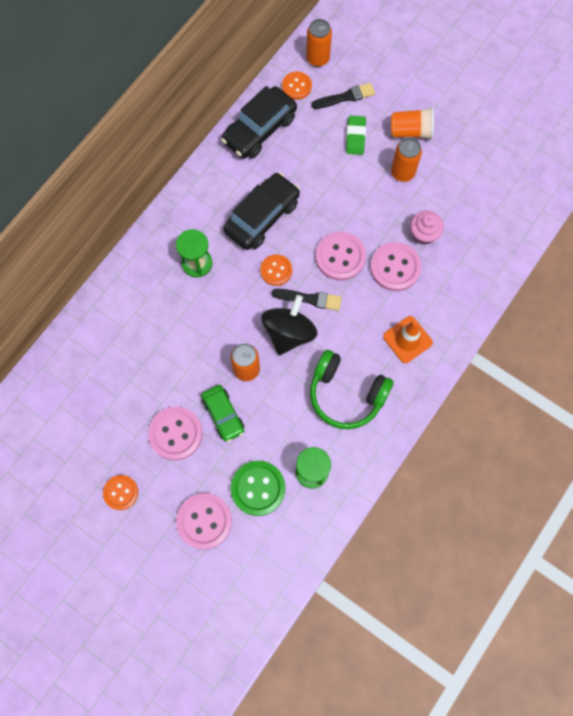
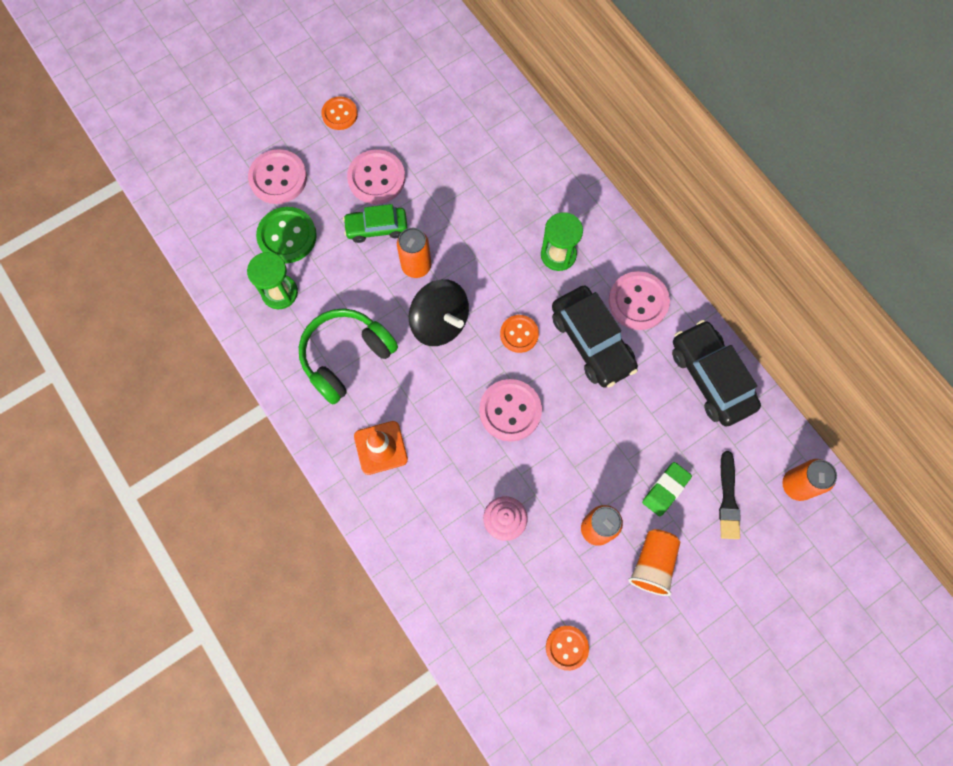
camera: 110 degrees right, 0 degrees up
(296, 86) = (761, 443): orange button -> orange button (567, 647)
(309, 299) = (471, 358): black brush -> none
(355, 137) = (665, 489): green eraser -> green eraser turned 75 degrees counterclockwise
(395, 267) = (473, 469): pink button -> pink button (638, 301)

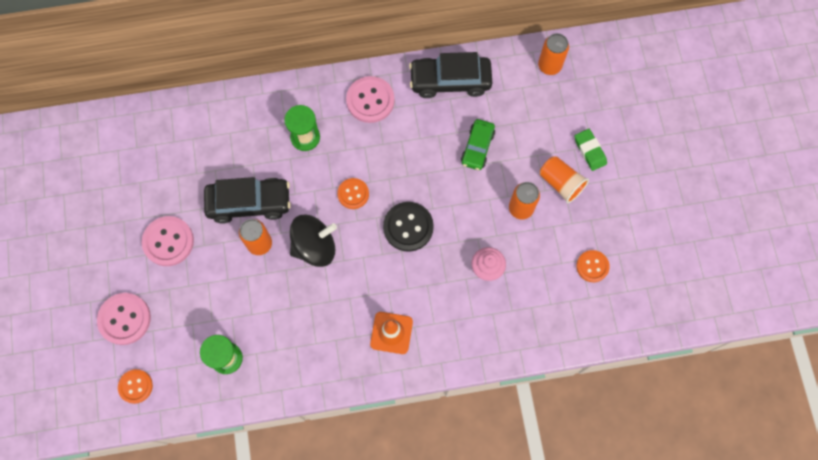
camera: 65 degrees left, 0 degrees up
(287, 236) = (181, 333): green button -> none
(339, 114) = (94, 246): orange button -> orange button (135, 386)
(346, 357) = (307, 328): green headphones -> none
(376, 228) = (211, 260): green car -> green car (477, 147)
(510, 411) = (408, 227): pink button -> black button
(592, 342) = (384, 146): black car -> black car (249, 203)
(665, 489) = (514, 149): green eraser -> green eraser (589, 151)
(728, 499) = (539, 113): black brush -> none

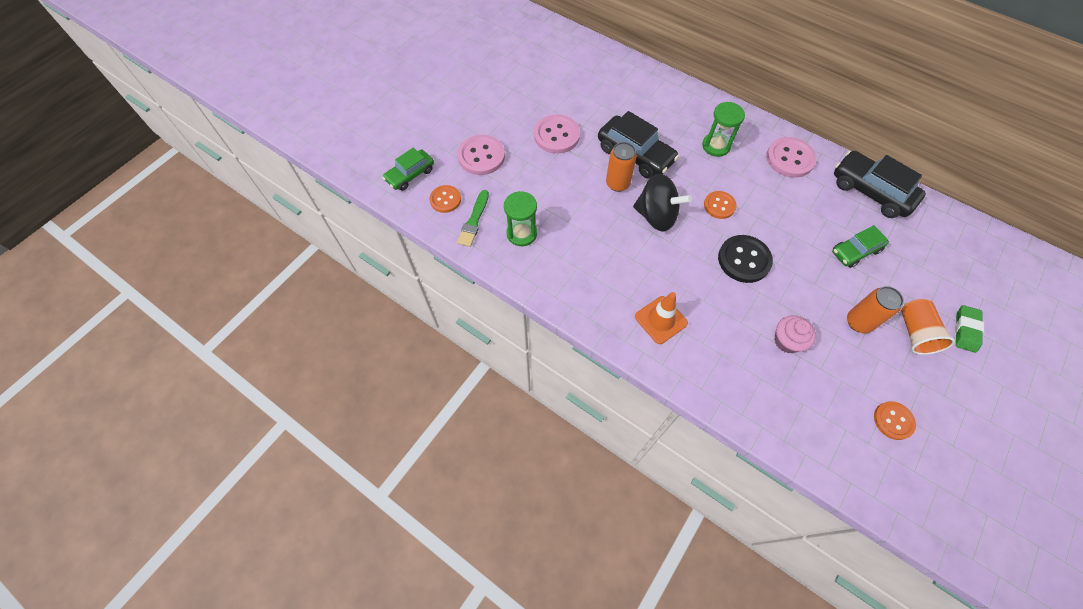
camera: 45 degrees right, 10 degrees down
(81, 392) = (410, 175): none -> green car
(178, 383) = (474, 221): none -> green brush
(549, 66) = (975, 242): orange can -> none

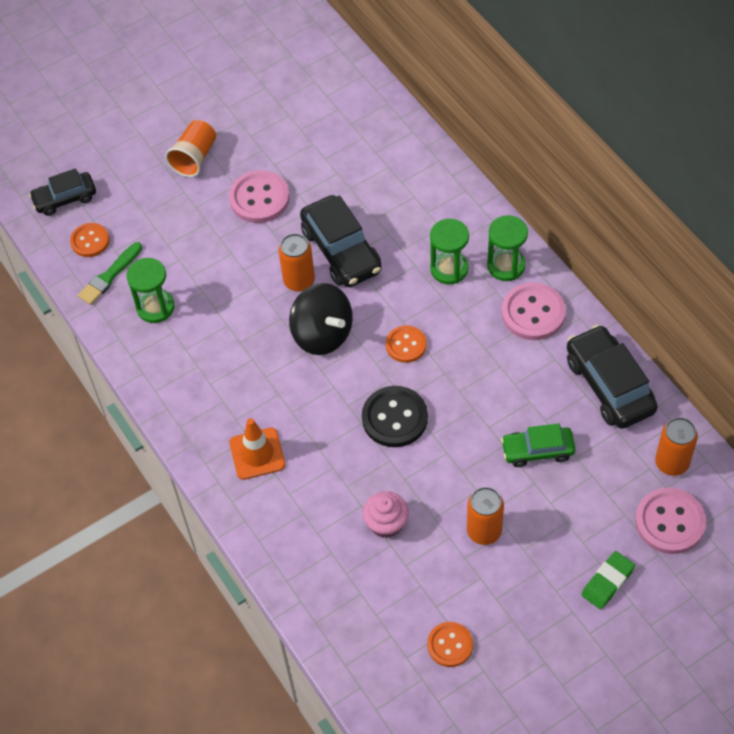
camera: 25 degrees right, 5 degrees down
(410, 175) = (65, 199): green car -> black car
(481, 156) = (157, 199): pink button -> pink button (670, 522)
(752, 133) = (506, 266): none -> green hourglass
(915, 333) = (543, 564): orange cup -> orange cup (194, 158)
(946, 231) = (672, 463): none -> orange can

